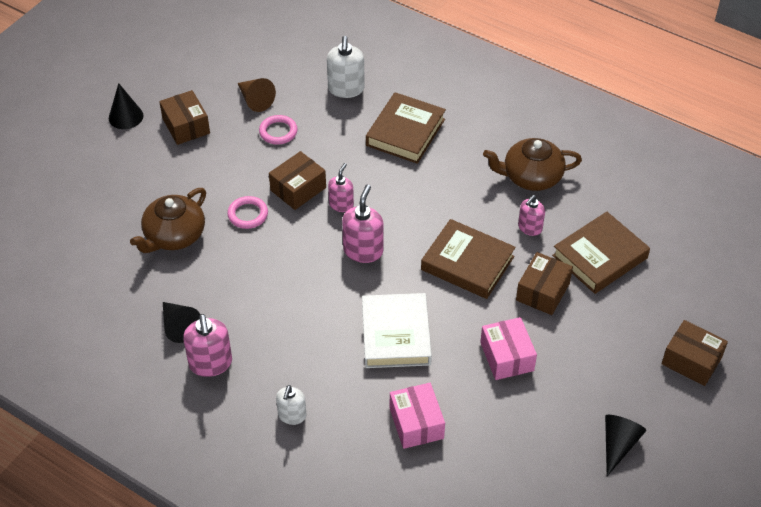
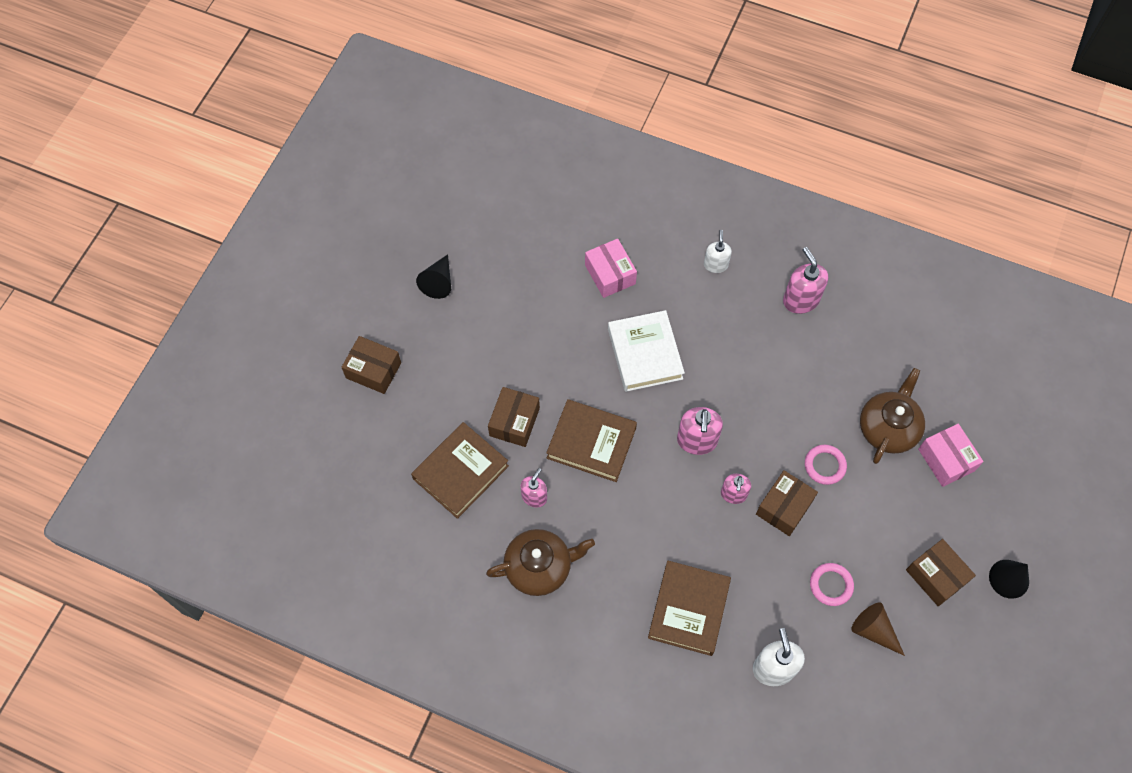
camera: 170 degrees right, 15 degrees up
(179, 326) = (842, 331): black cone -> none
(507, 356) = (541, 348): pink box -> pink box (946, 460)

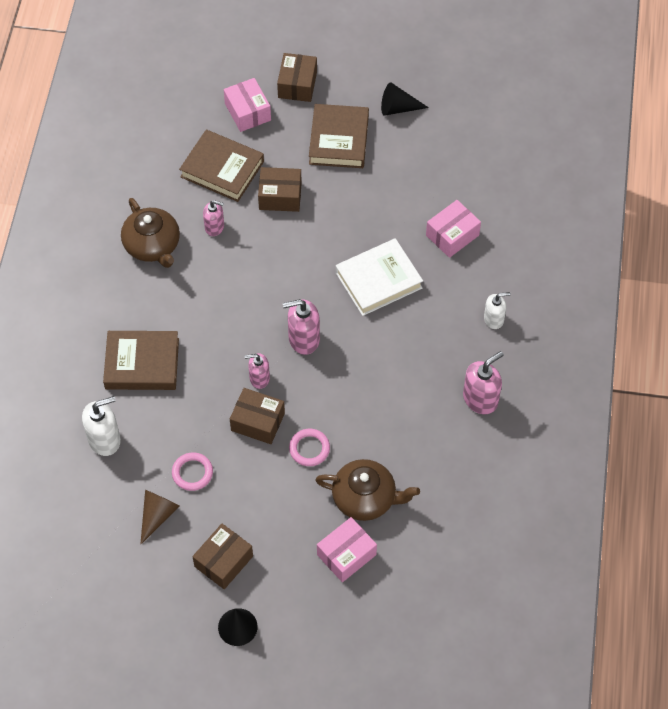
camera: 75 degrees right, 5 degrees down
(392, 429) = (247, 112): none -> pink box
(591, 443) = (277, 258): brown book -> brown book (339, 140)

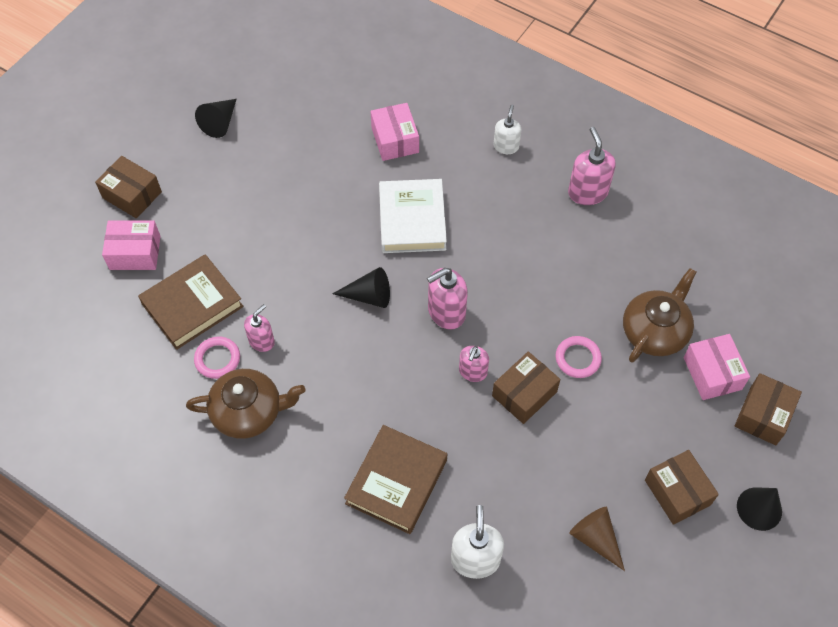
camera: 65 degrees left, 0 degrees up
(192, 473) = (558, 482): pink ring -> pink ring (217, 359)
(280, 196) = (260, 265): brown box -> brown box (763, 415)
(291, 280) = (369, 296): none -> black cone
(303, 339) = (446, 312): pink soap dispenser -> pink soap dispenser turned 45 degrees clockwise
(339, 140) = (225, 186): brown book -> none

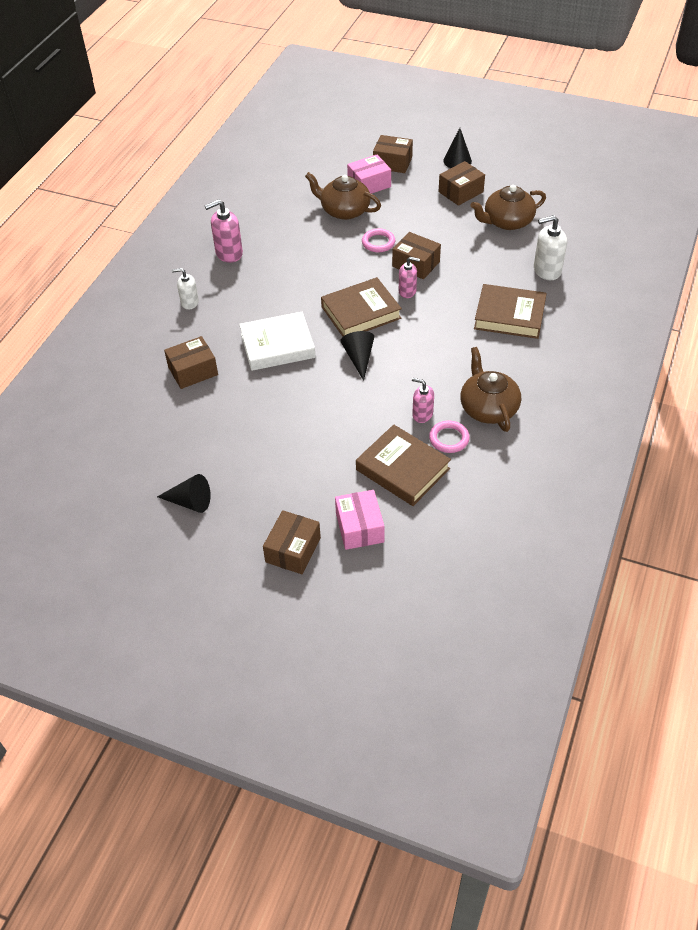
camera: 100 degrees left, 10 degrees down
(395, 140) = (193, 371): pink box -> brown box
(446, 312) = (361, 312): pink soap dispenser -> brown book
(595, 538) = (507, 221): brown cone -> brown teapot

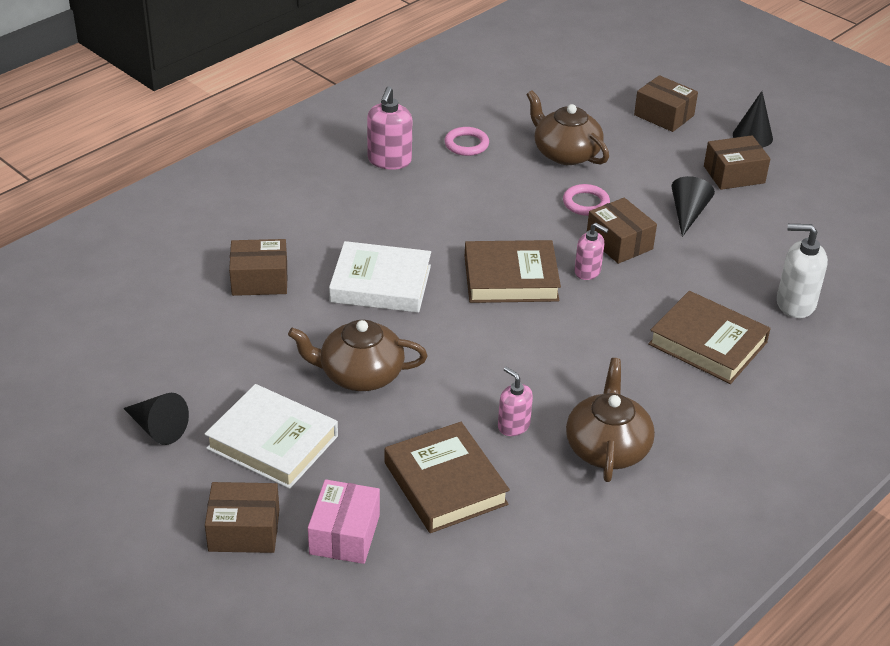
camera: 20 degrees right, 10 degrees down
(189, 302) = (306, 202): white soap dispenser -> none
(228, 253) = (389, 160): pink soap dispenser -> pink soap dispenser turned 75 degrees counterclockwise
(274, 483) = (272, 442): none -> white book
(293, 550) = (244, 530): brown box -> brown box turned 45 degrees clockwise
(359, 358) = (474, 331): black cone -> black cone (688, 213)
(369, 184) = (617, 132): pink box -> none
(449, 439) = (530, 467): pink ring -> pink ring (466, 144)
(507, 221) = (776, 228): brown teapot -> brown teapot (360, 374)

